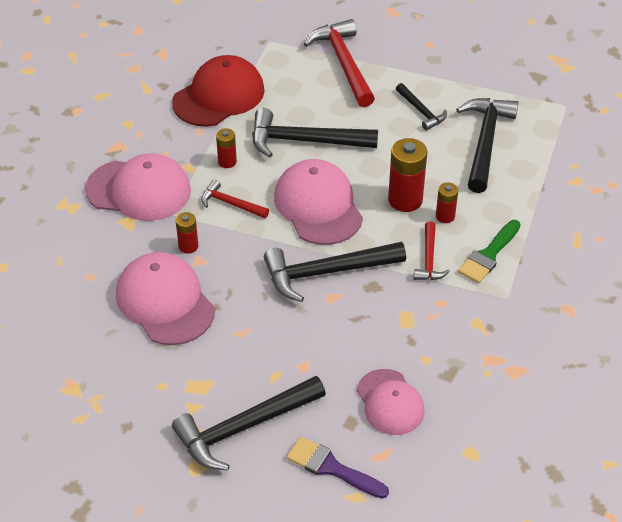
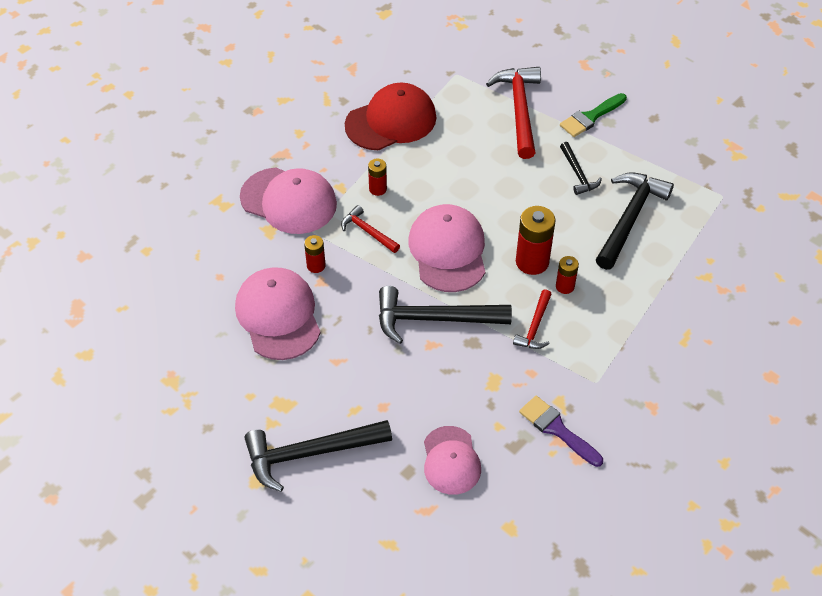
camera: 15 degrees right, 5 degrees up
(305, 141) = (456, 182): black hammer -> none
(331, 468) = (376, 511): purple brush -> purple brush (557, 429)
(488, 255) = (593, 335): green brush -> green brush (590, 117)

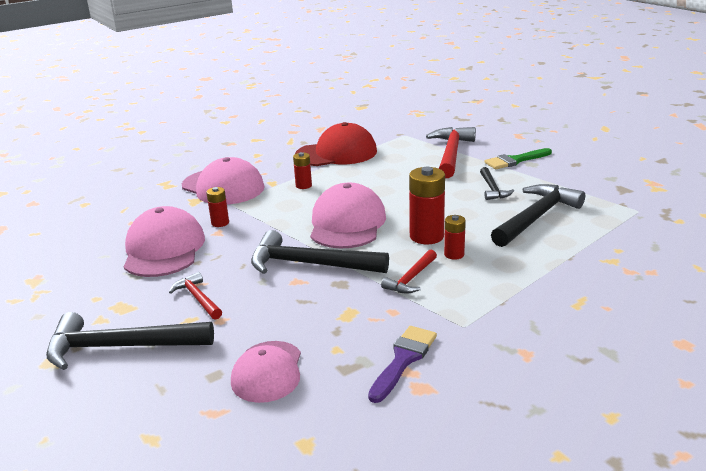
camera: 15 degrees right, 25 degrees down
(368, 232) = (280, 207): red hammer -> red hammer (197, 298)
(557, 429) = (403, 360): purple brush -> purple brush turned 60 degrees clockwise

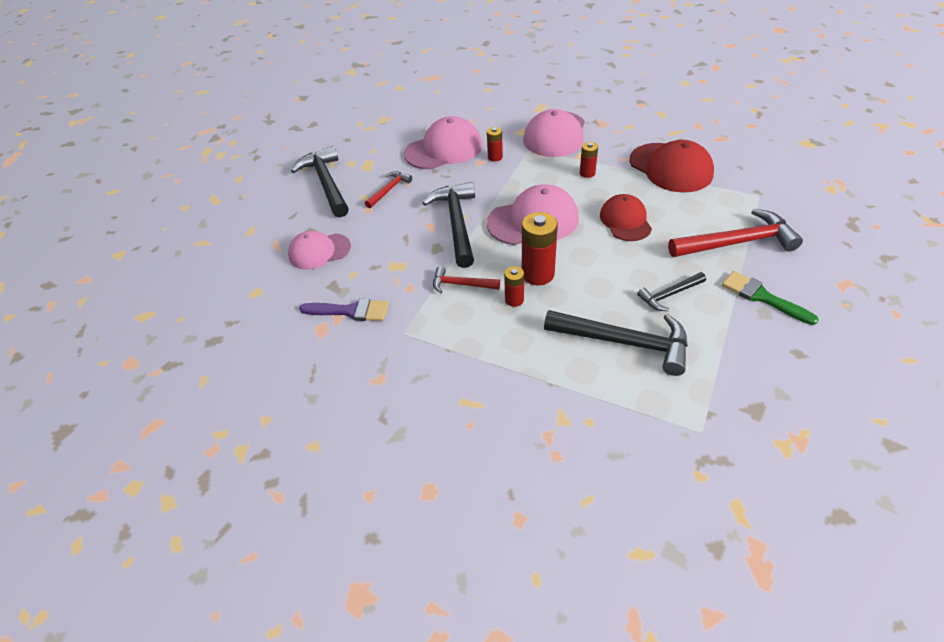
camera: 70 degrees right, 20 degrees up
(388, 185) = (625, 221): none -> red cap

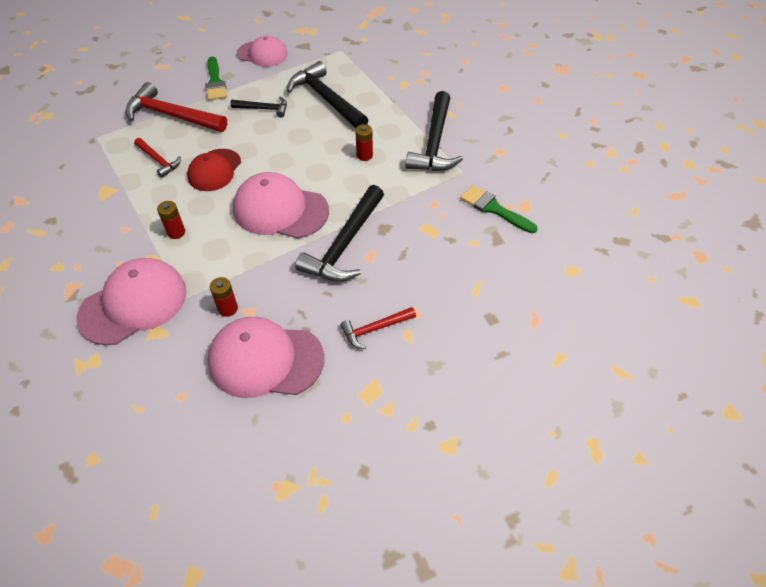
camera: 150 degrees left, 5 degrees up
(319, 251) = (493, 285): pink cap -> pink cap (262, 54)
(326, 183) = (439, 387): black hammer -> black hammer (434, 143)
(350, 311) = (494, 209): purple brush -> green brush
(461, 284) = (391, 186): red hammer -> red hammer (159, 160)
(538, 274) = (328, 164): red battery -> none
(670, 168) = (108, 196): red cap -> none

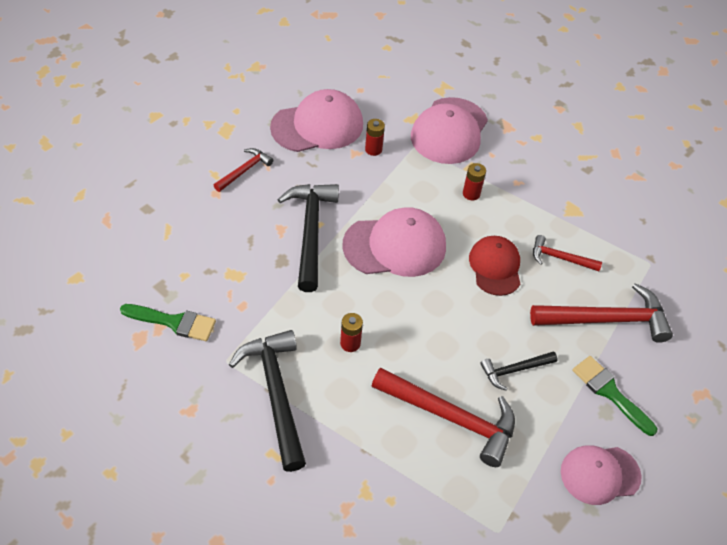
camera: 150 degrees right, 0 degrees up
(326, 99) = (451, 417): black hammer -> red hammer

